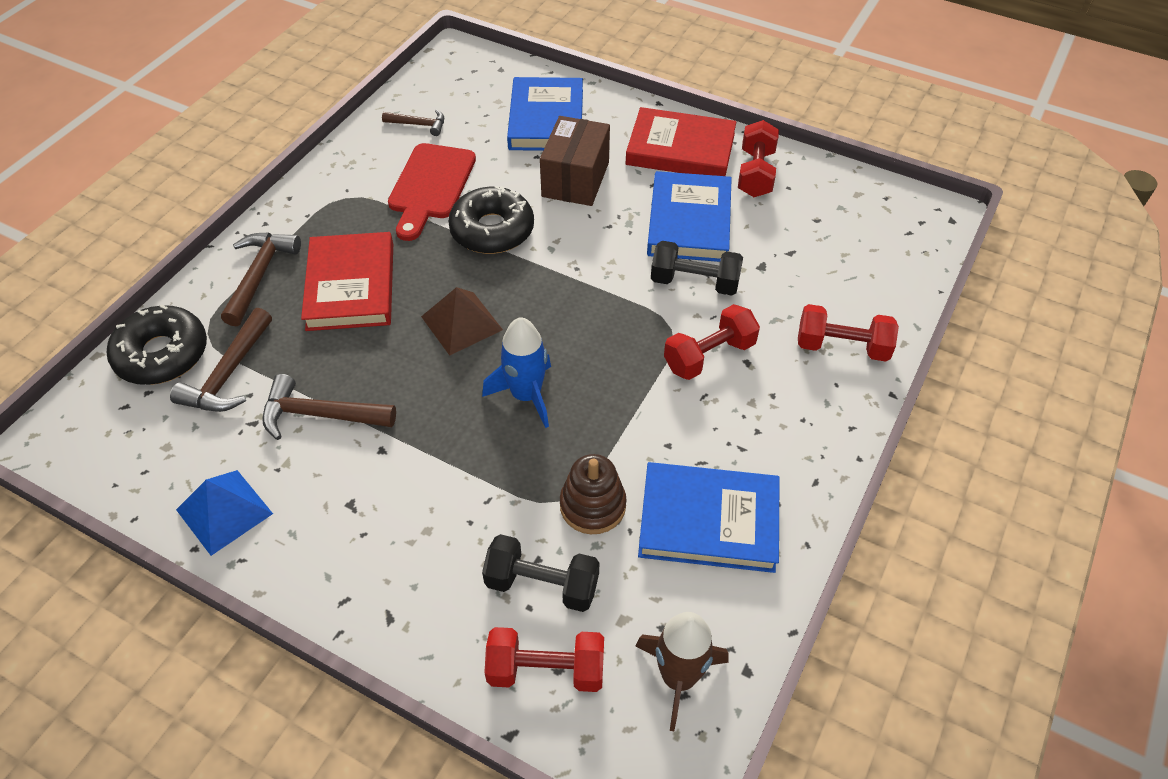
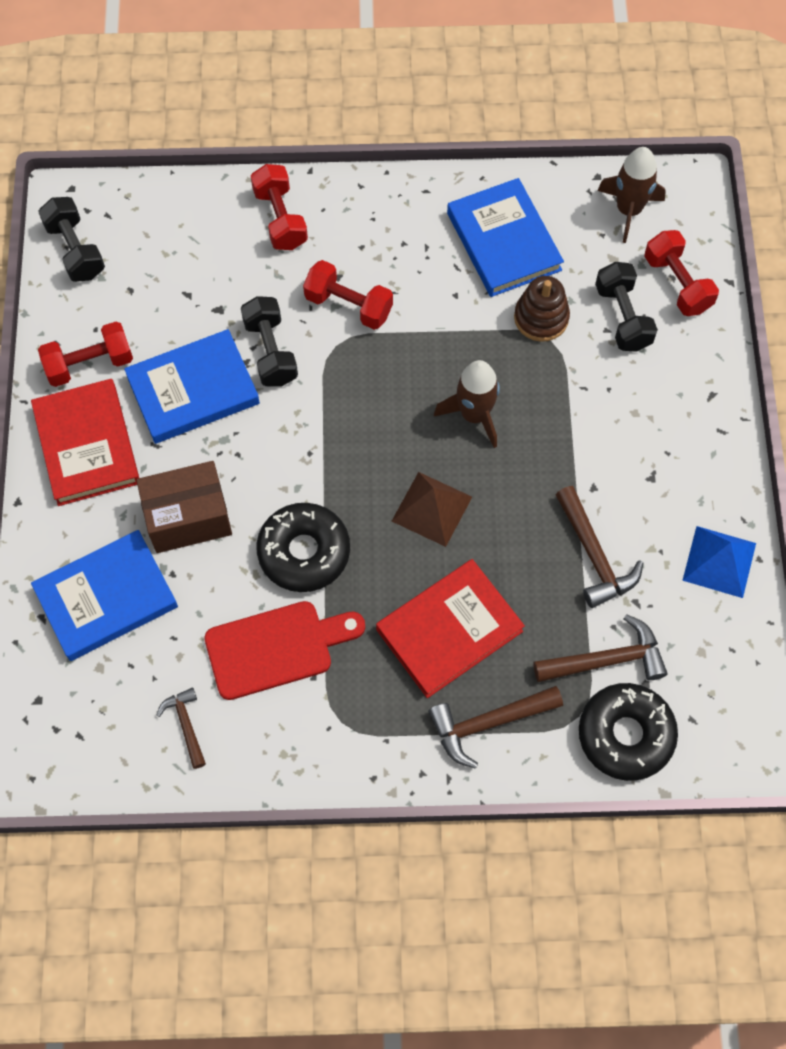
camera: 120 degrees left, 15 degrees up
(526, 395) = (474, 415): blue rocket -> brown rocket
(879, 201) = (75, 250): none -> black dumbbell

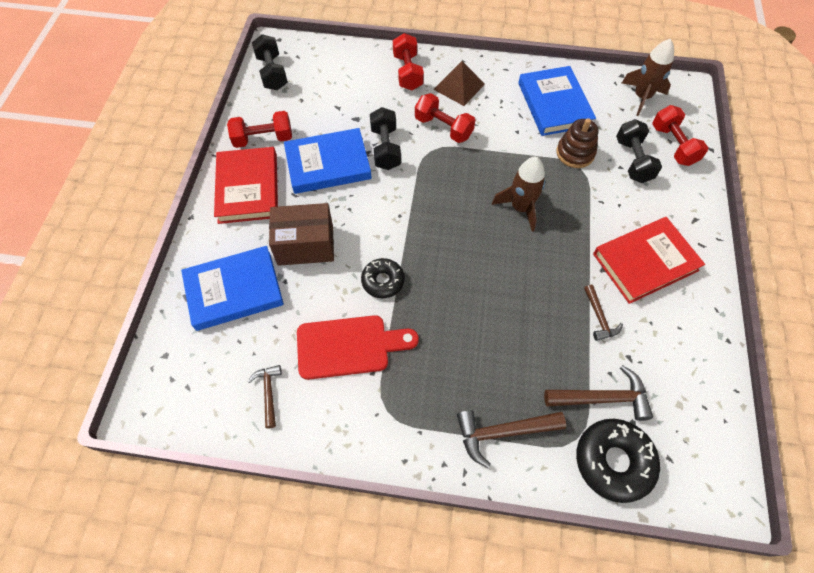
camera: 10 degrees right, 5 degrees down
(304, 552) = (383, 281): black donut -> black donut, size x0.63
(432, 508) = (481, 265): brown pyramid -> brown pyramid (459, 86)
(449, 630) = (481, 355): red book -> red book (645, 262)
(594, 555) = (599, 317): brown hammer -> brown hammer, size x0.61
(719, 561) = (697, 337): blue pyramid -> none

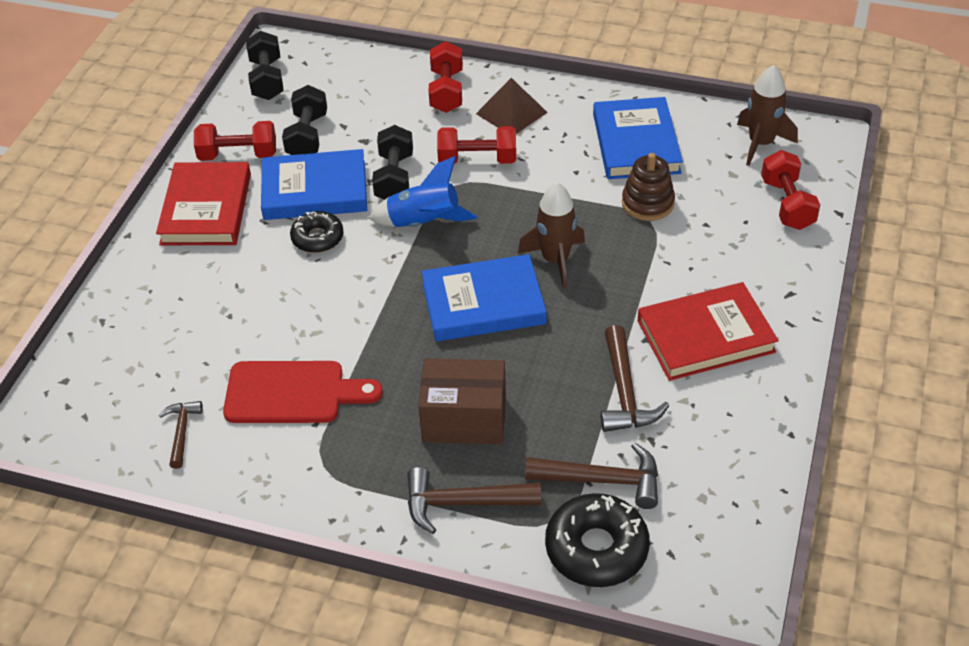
camera: 10 degrees right, 15 degrees down
(234, 290) = (164, 320): blue book -> blue book (483, 303)
(305, 245) = (264, 278): brown box -> brown box (464, 419)
(383, 281) = (353, 326): black donut -> black donut (317, 238)
(416, 185) = (424, 223): none -> blue rocket
(443, 128) = (477, 160): red dumbbell -> red dumbbell turned 45 degrees counterclockwise
(599, 317) = (624, 392): brown hammer -> brown hammer, size x1.64
(633, 160) = (725, 218): black dumbbell -> black dumbbell (307, 136)

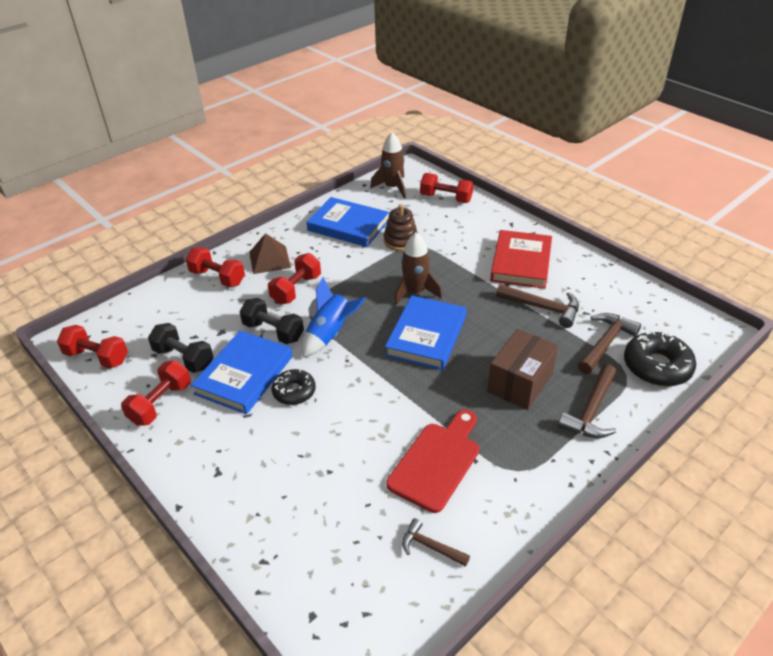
camera: 60 degrees left, 5 degrees down
(206, 209) = (200, 444): red book -> none
(267, 79) = (97, 357): black dumbbell -> red dumbbell

